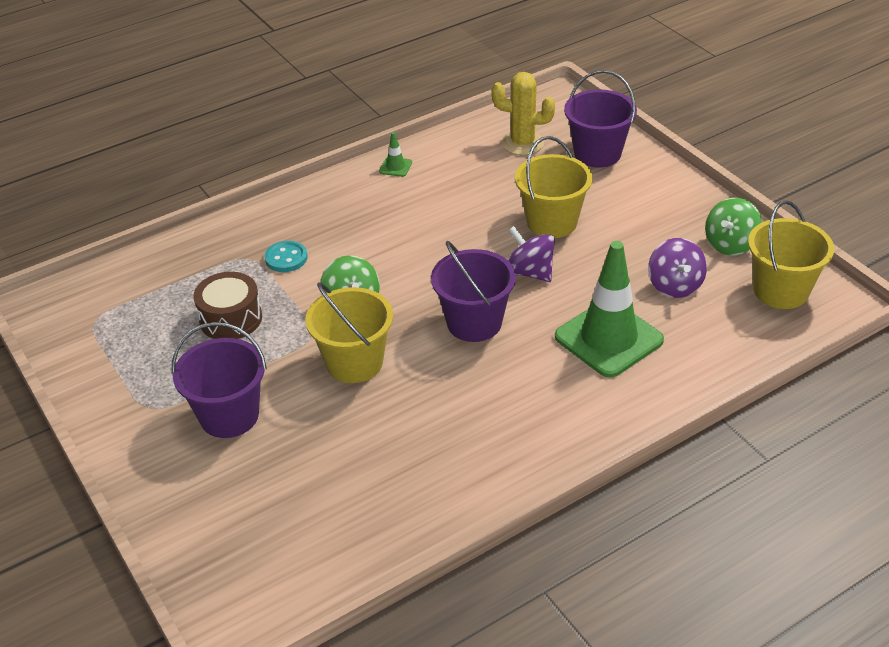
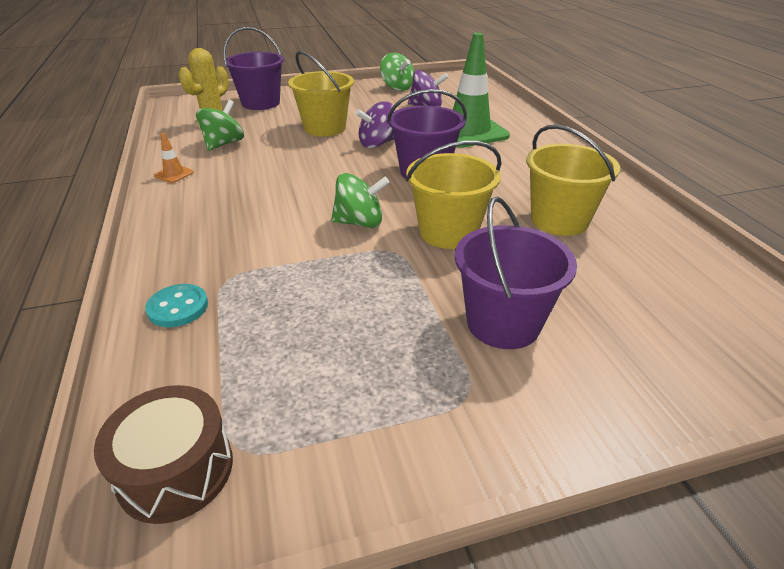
camera: 75 degrees left, 5 degrees down
(231, 319) = (331, 304): brown drum -> brown drum (176, 470)
(286, 258) = (253, 252): turquoise button -> turquoise button (178, 307)
(395, 167) = (174, 174): green traffic cone -> orange traffic cone
(473, 170) = (223, 144): none -> green spinning top
(781, 291) = (449, 85): yellow bucket -> yellow bucket (559, 220)

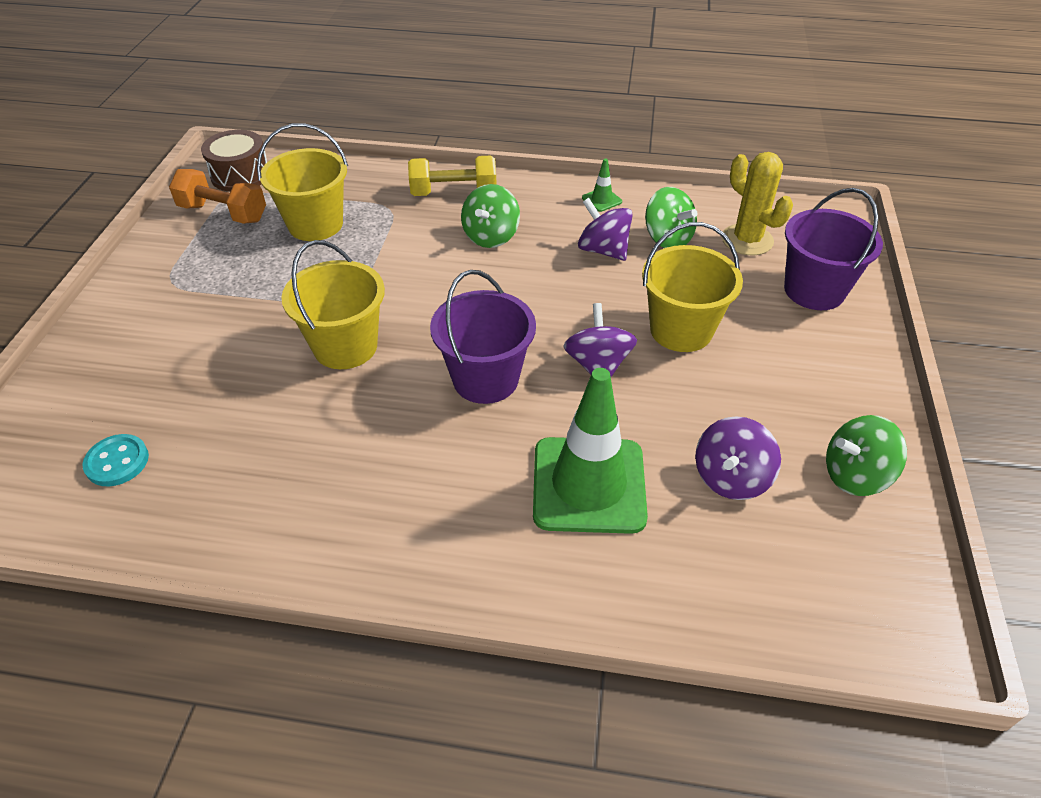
camera: 115 degrees right, 10 degrees up
(174, 174) = (602, 200): orange traffic cone -> green traffic cone
(178, 307) = (374, 185): turquoise button -> turquoise button (117, 462)
(181, 247) = (454, 193): none -> yellow dumbbell
(250, 162) = (603, 250): none -> purple spinning top
(296, 428) = (223, 213): none -> orange dumbbell
(360, 223) = (412, 294): green spinning top -> green spinning top (491, 236)
(503, 323) = (205, 326): purple bucket -> none
(559, 220) = (290, 445): yellow bucket -> yellow bucket (315, 224)

